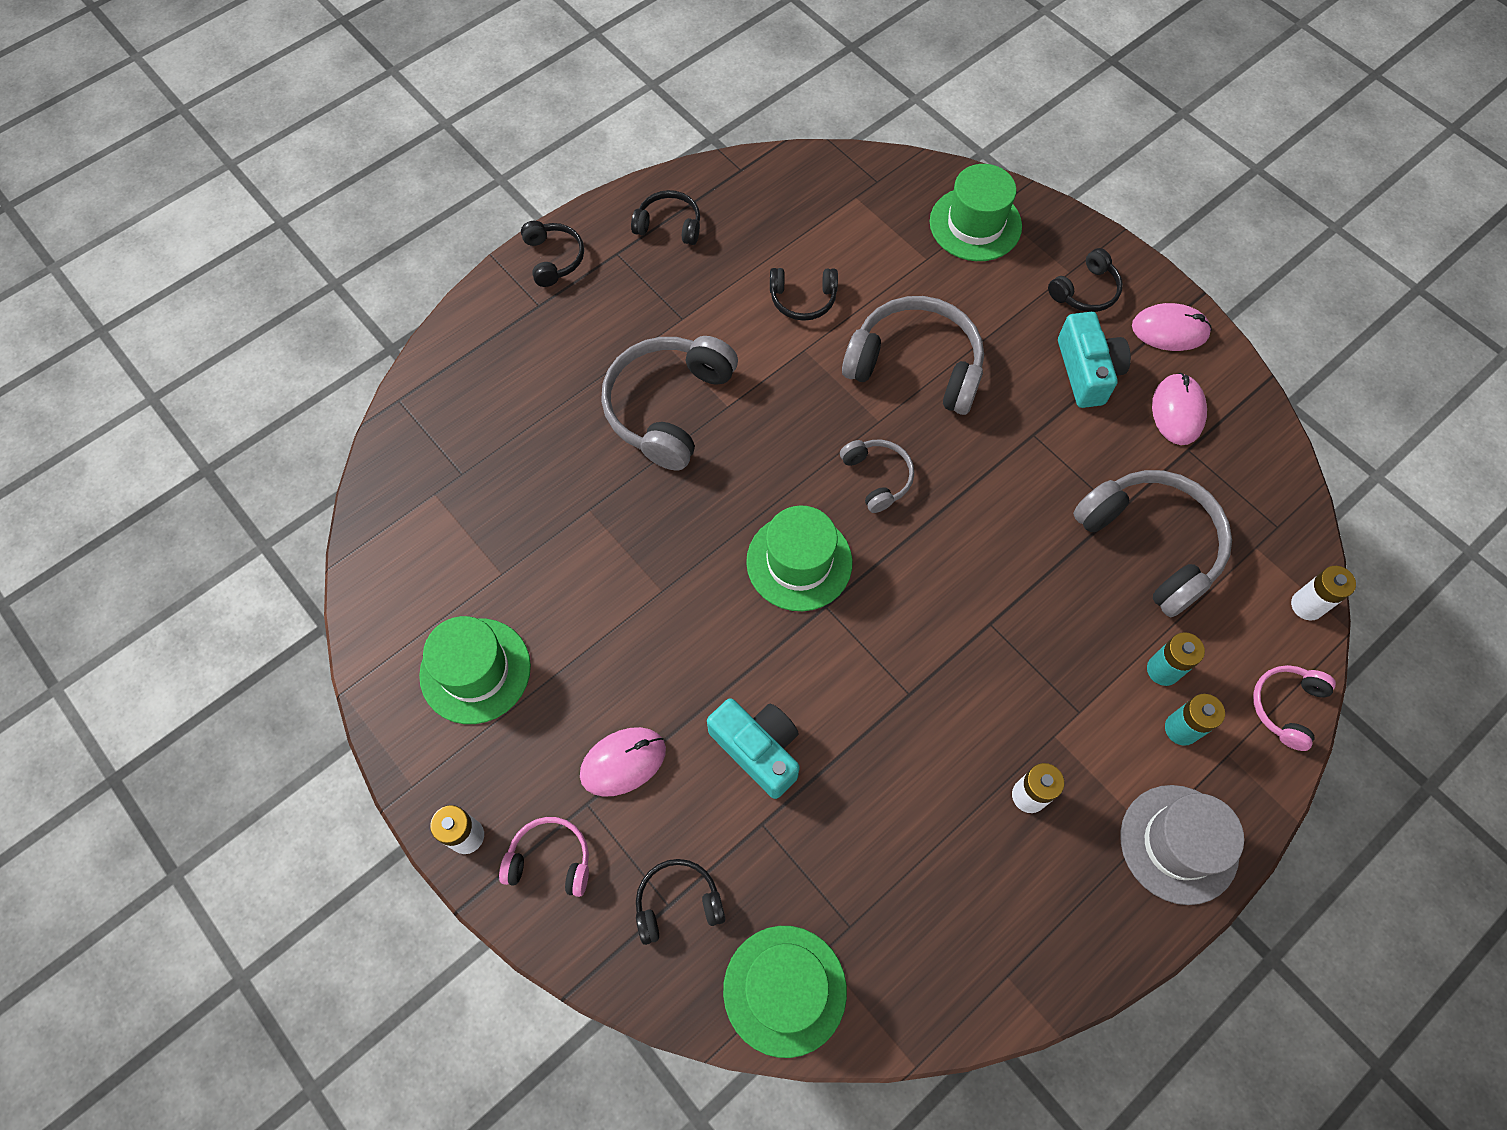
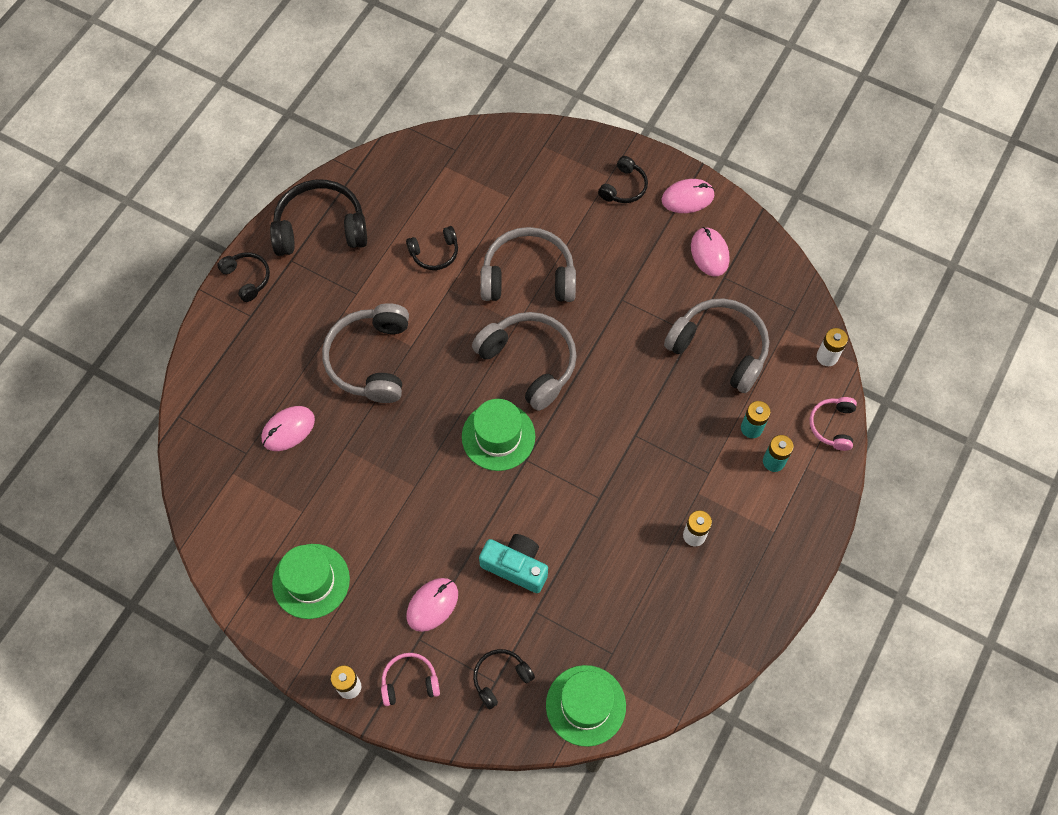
camera: 20 degrees left, 0 degrees up
(527, 461) = (288, 429): none -> pink mouse
(669, 225) = (320, 228): black headphones -> black headphones, size x1.89
(877, 477) = (529, 362): grey headphones -> grey headphones, size x1.89
(975, 224) = (534, 161): green hat -> none
(1087, 371) = (642, 244): turquoise camera -> none
(1179, 844) = (793, 532): grey hat -> none

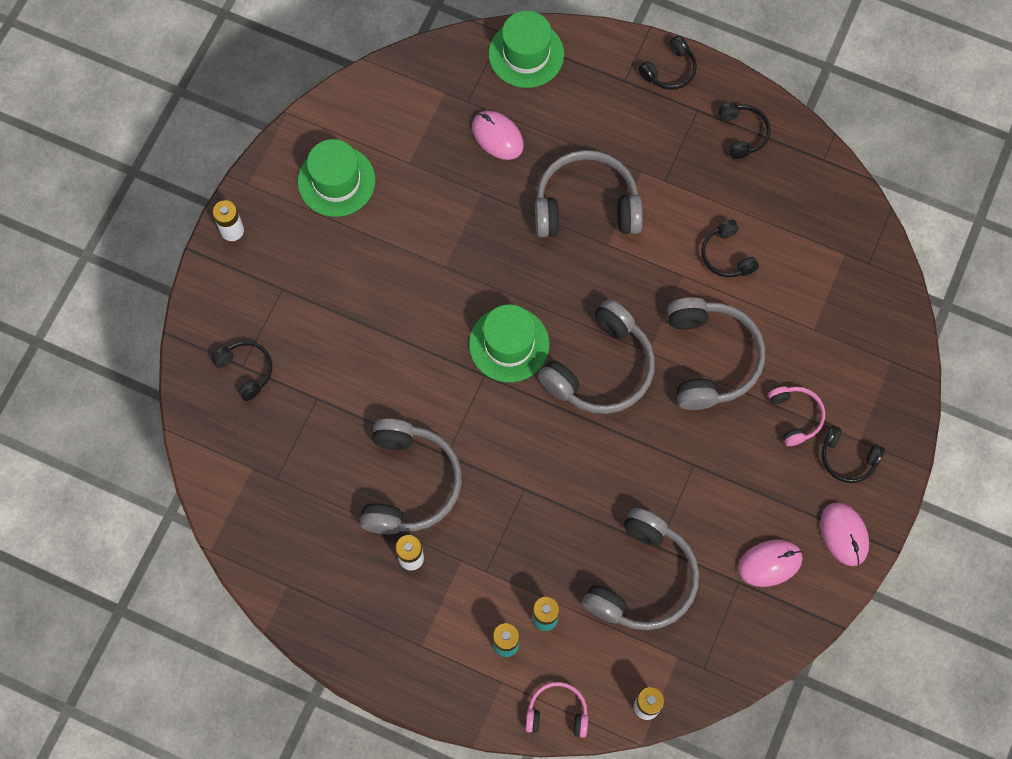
camera: 85 degrees right, 5 degrees up
(320, 228) = (742, 133): black headphones -> black headphones, size x0.53
(409, 681) = (239, 285): pink headphones -> pink headphones (795, 416)
(432, 605) = (318, 298): pink mouse -> none
(516, 566) = (364, 375): turquoise camera -> none
(585, 705) = (222, 455): green hat -> green hat (526, 54)
(624, 532) = (409, 483): none -> grey headphones

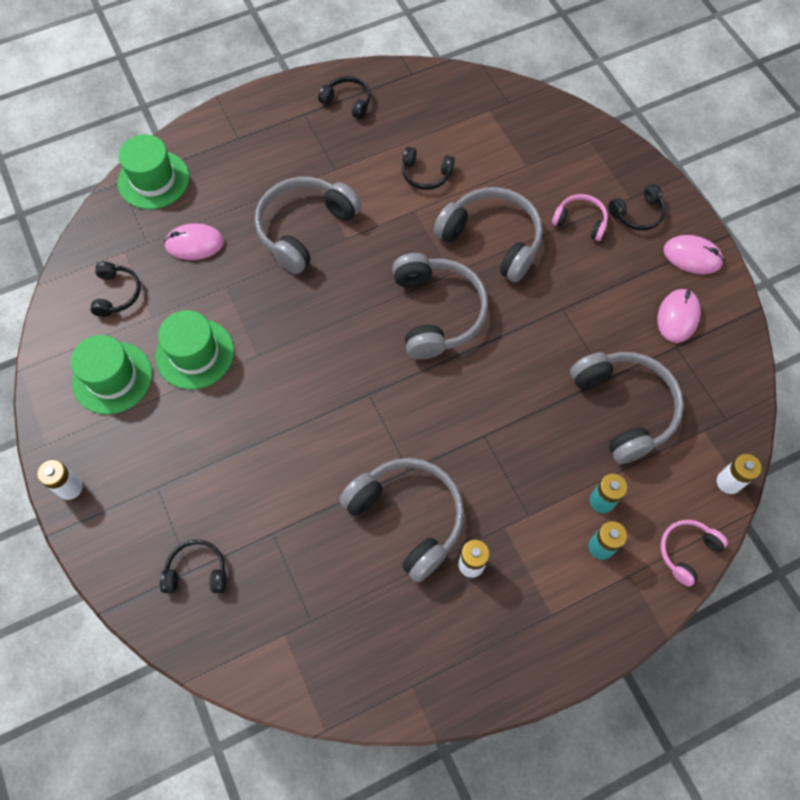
camera: 50 degrees left, 5 degrees down
(509, 344) = (361, 358): green hat -> green hat (195, 353)
(669, 70) = (259, 108): black headphones -> black headphones (117, 294)

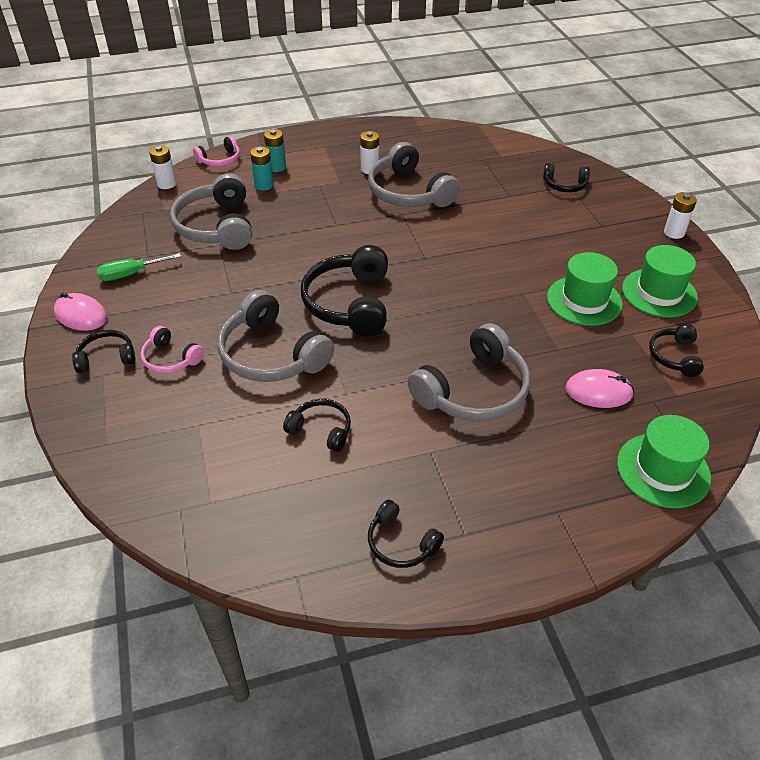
camera: 170 degrees left, 20 degrees down
(437, 312) = (349, 303): grey headphones -> black headphones
(678, 317) = (130, 274): pink mouse -> green screwdriver

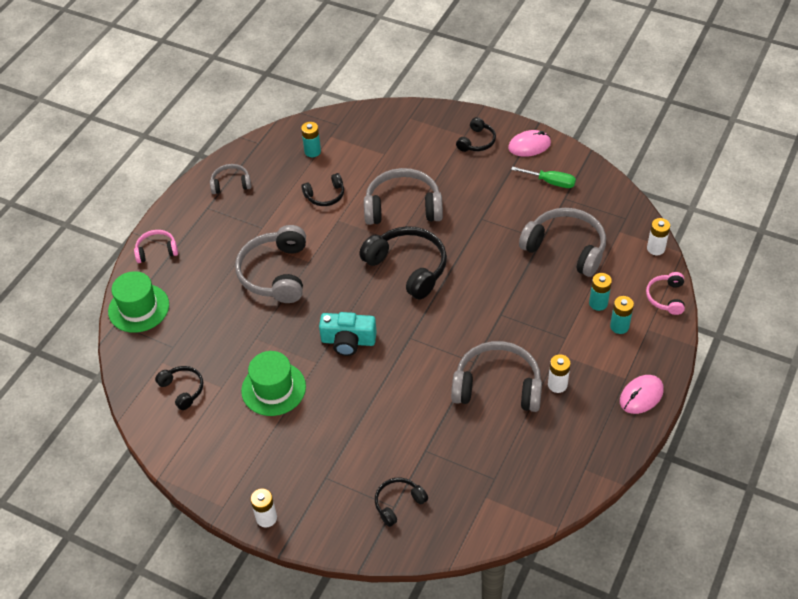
camera: 135 degrees right, 5 degrees up
(130, 274) = (551, 182): green screwdriver -> green screwdriver turned 90 degrees clockwise
(170, 359) = (447, 165): pink headphones -> pink headphones (156, 250)
(257, 498) = (312, 151): none -> turquoise battery
(401, 543) = (231, 184): black headphones -> grey headphones
(477, 289) = (348, 341): none -> turquoise camera
(598, 392) = (208, 327): pink mouse -> pink mouse (641, 396)
(659, 293) = (230, 438): green hat -> none

